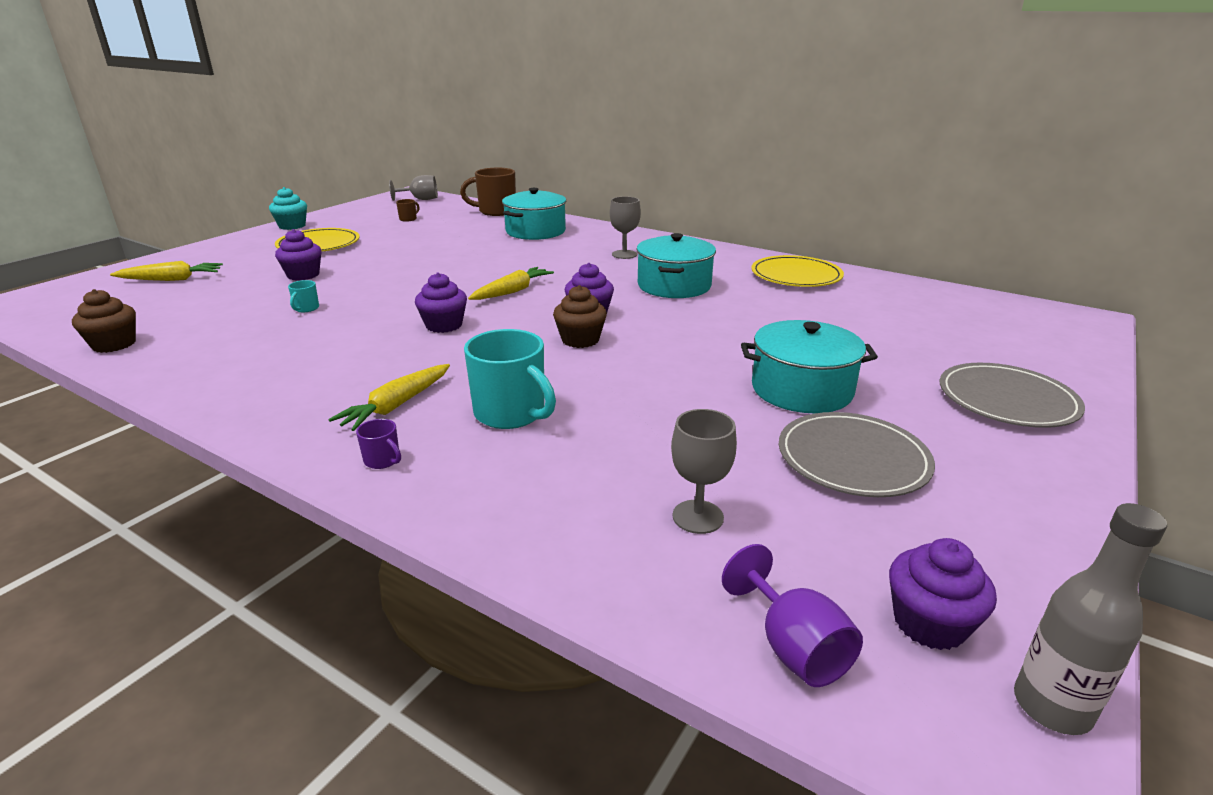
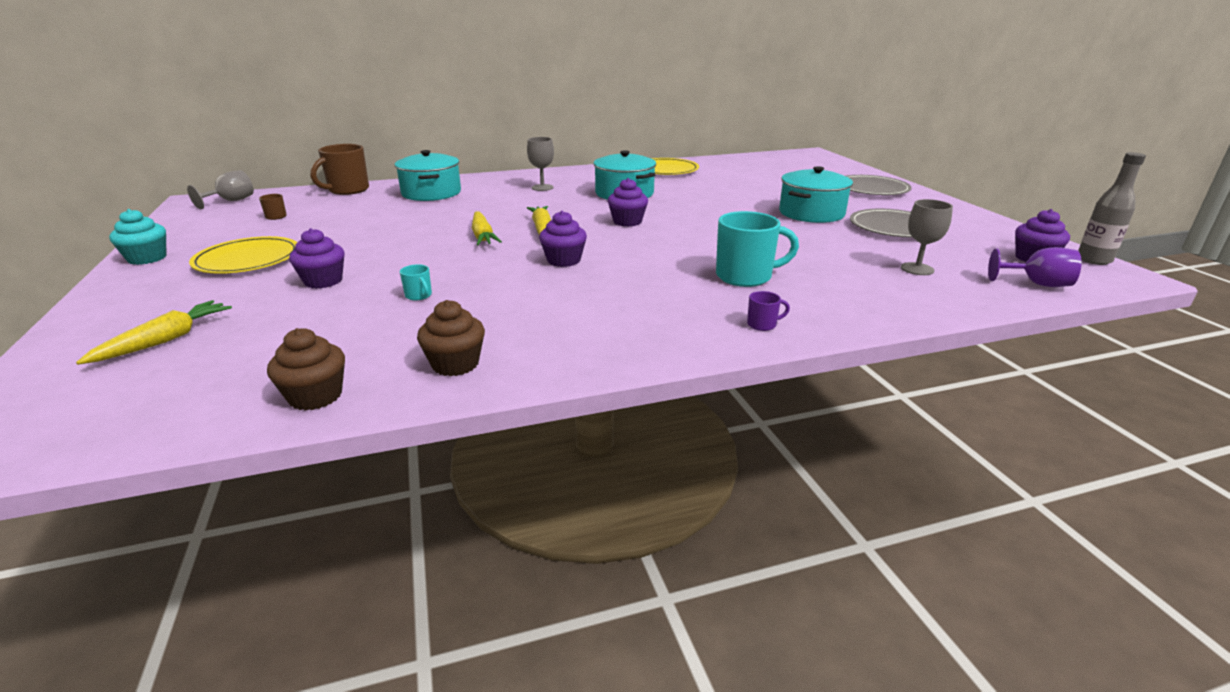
camera: 50 degrees left, 0 degrees up
(396, 405) = (682, 304): yellow carrot -> yellow carrot (482, 236)
(580, 340) = (665, 234): brown cupcake -> brown cupcake (455, 364)

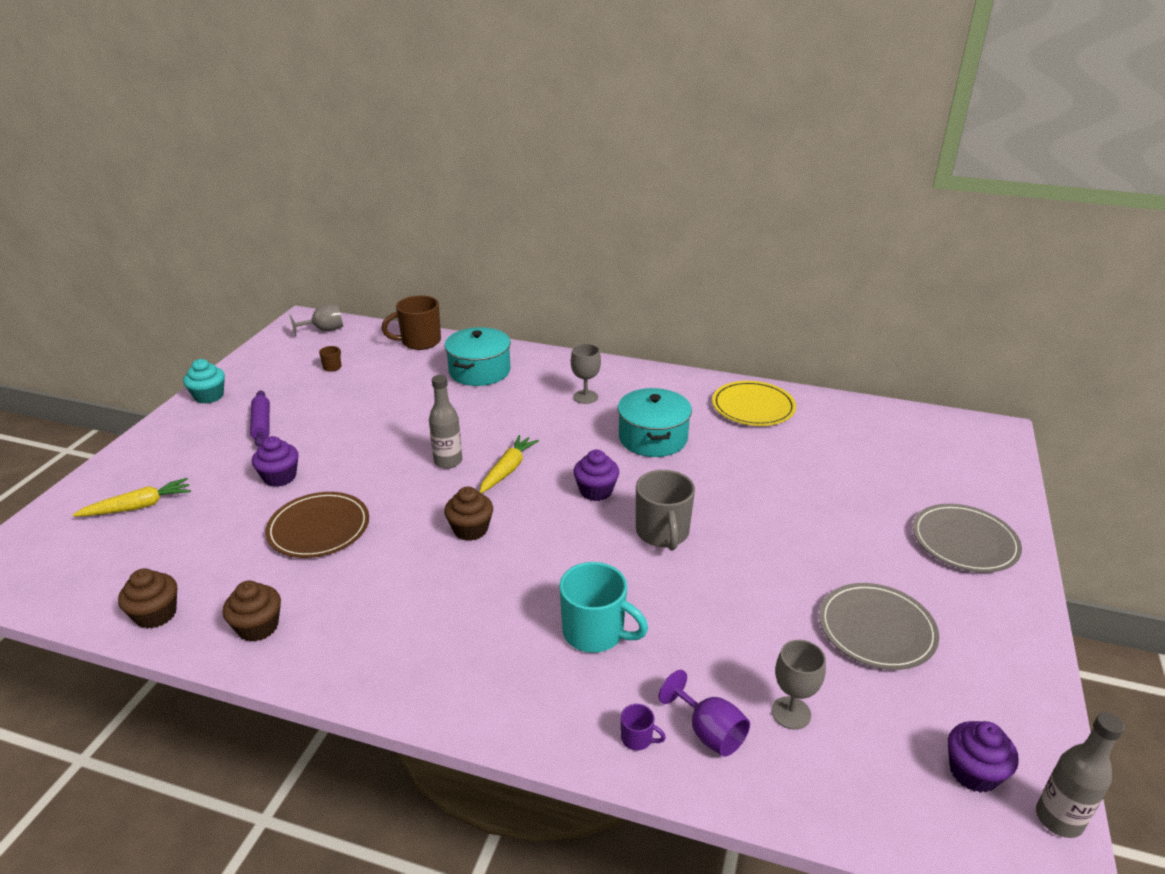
camera: 35 degrees right, 5 degrees up
(247, 259) = (262, 424): yellow plate -> purple rolling pin
(419, 296) = (319, 528): turquoise mug -> brown plate
(482, 236) = (448, 461): yellow carrot -> grey bottle
(564, 260) = (470, 529): purple cupcake -> brown cupcake
(706, 226) = (662, 533): none -> grey mug
(762, 324) = (519, 708): purple mug -> purple mug (637, 738)
(811, 213) = (812, 558): turquoise pot -> none
(1036, 284) = (898, 813): purple goblet -> purple goblet (709, 732)

